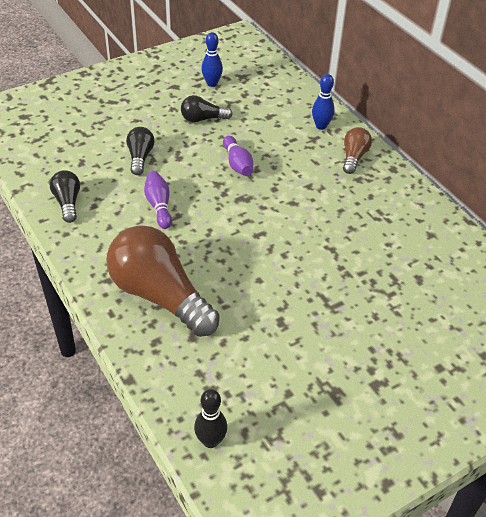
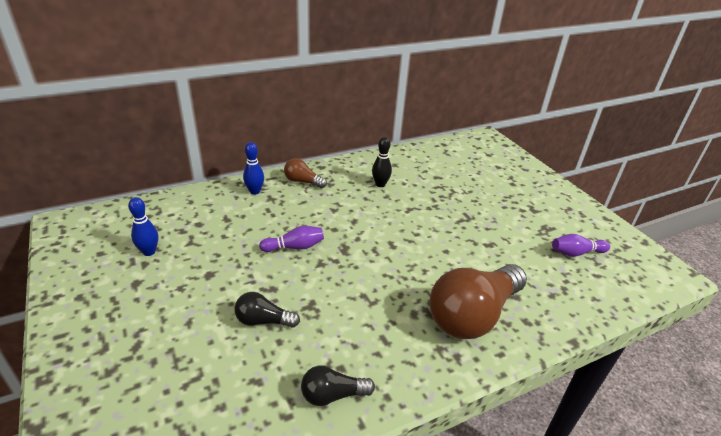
camera: 85 degrees left, 10 degrees down
(159, 206) = (348, 309): purple bowling pin -> purple bowling pin (576, 253)
(203, 119) = (212, 264): black light bulb -> none
(210, 441) = (613, 294): black bowling pin -> black bowling pin (380, 184)

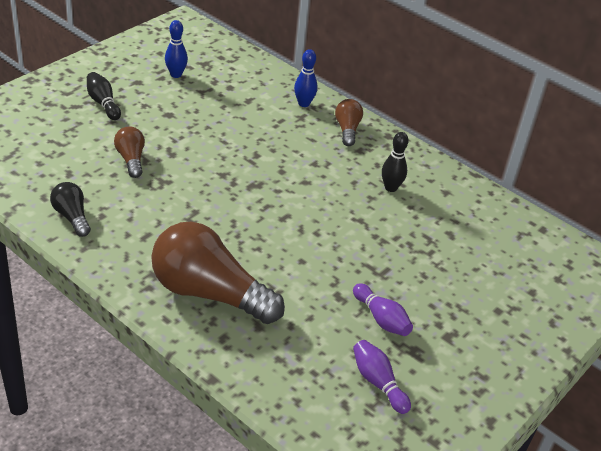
camera: 65 degrees right, 5 degrees up
(151, 320) = (103, 103): none -> black bowling pin
(263, 321) = (131, 159): black light bulb -> brown light bulb
(294, 247) = (235, 152): purple bowling pin -> purple bowling pin (381, 318)

